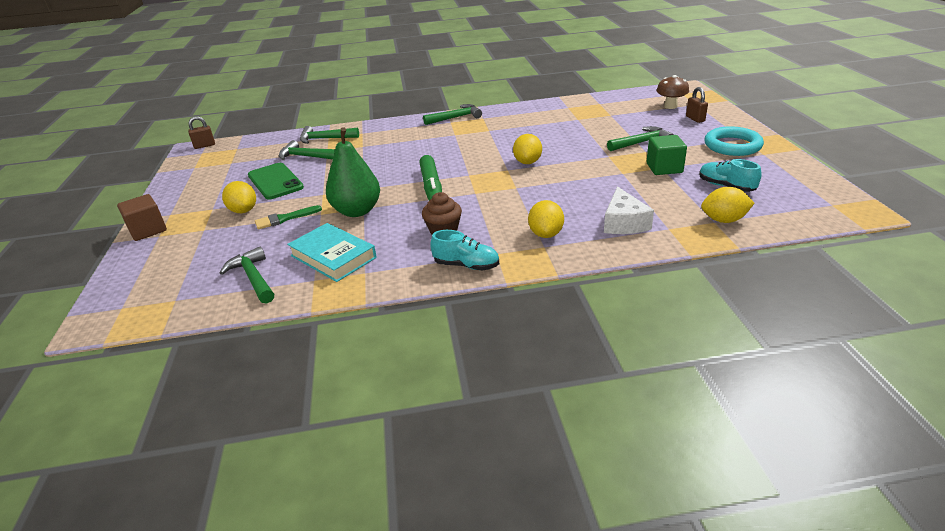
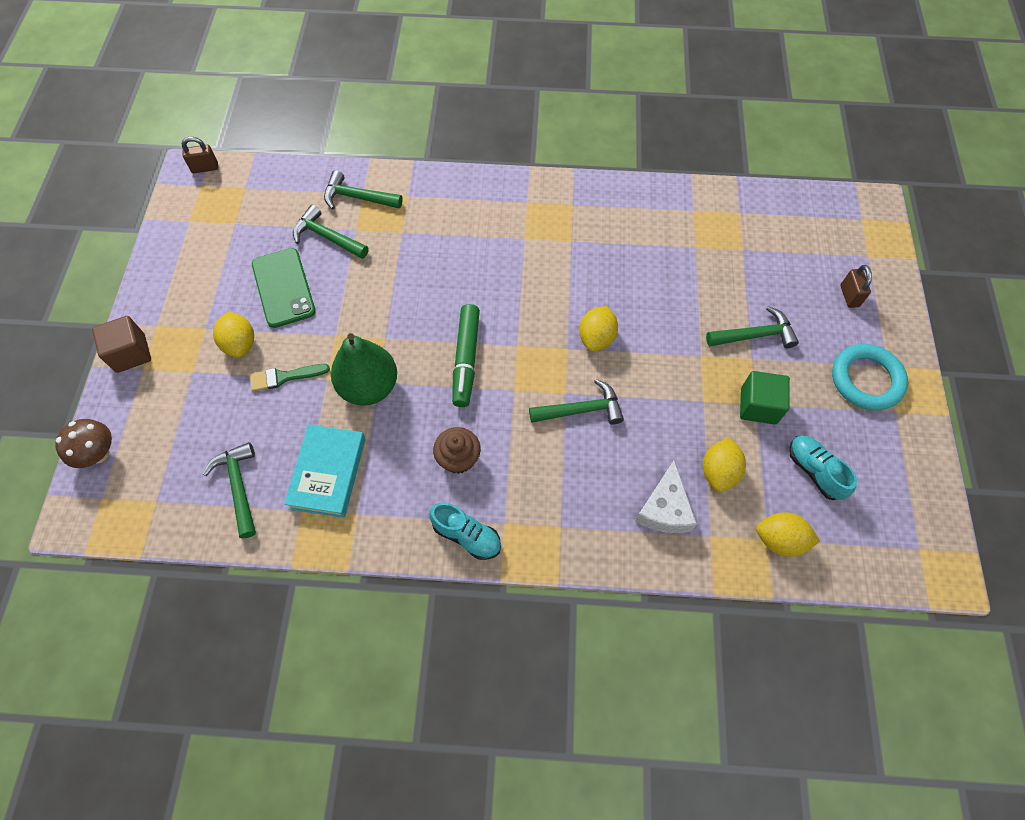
camera: 10 degrees right, 30 degrees up
(333, 257) = (328, 473): turquoise book -> turquoise book turned 45 degrees clockwise
(456, 118) = (537, 192): green hammer -> green hammer (581, 410)
(546, 234) = (570, 503): yellow lemon -> yellow lemon (718, 472)
(670, 106) = (831, 251): brown mushroom -> brown mushroom (99, 453)

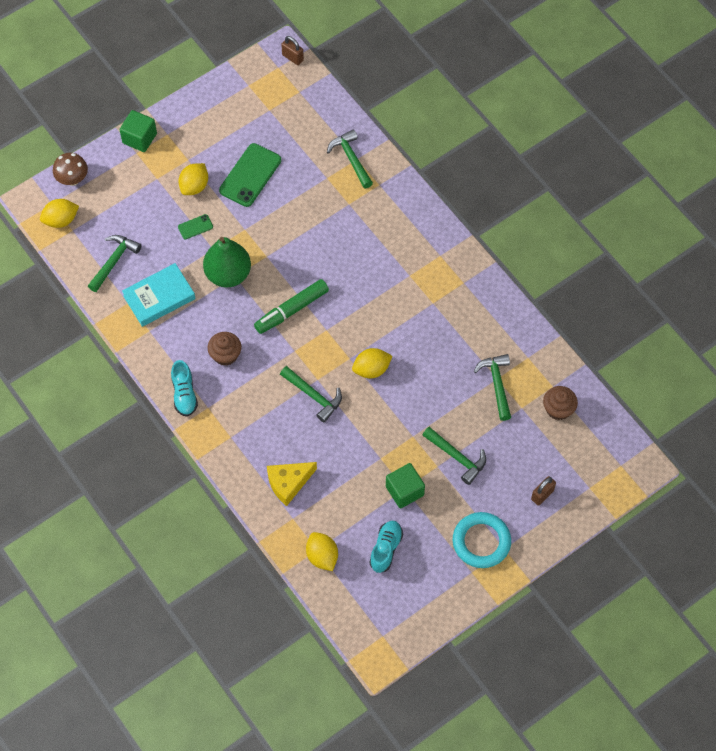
camera: 50 degrees right, 0 degrees up
(131, 353) = (139, 138): brown cube -> green cube
(285, 377) = (195, 227): green brush -> green phone
(327, 237) = (306, 167): green hammer -> green hammer (497, 384)
(664, 509) = (288, 483): white cheese -> yellow cheese
(718, 472) = (338, 497): yellow lemon -> yellow lemon (61, 220)
(766, 224) = (558, 409): none -> brown cupcake

